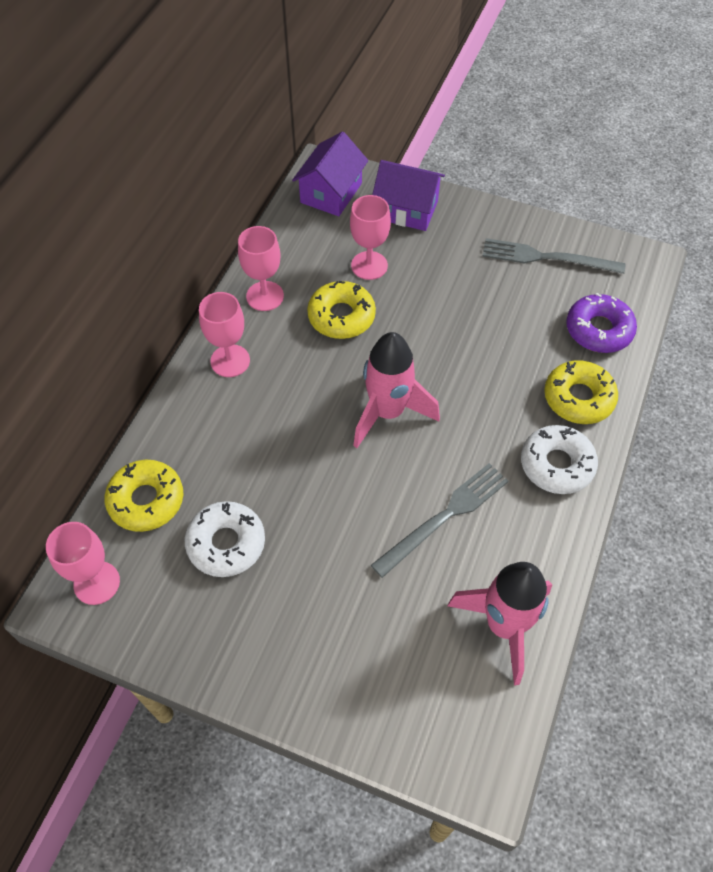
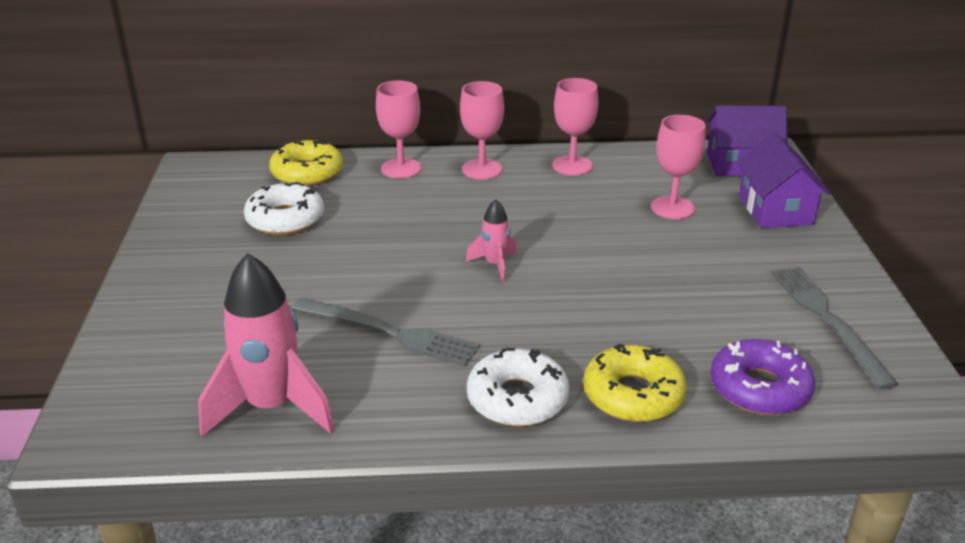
camera: 65 degrees right, 25 degrees down
(96, 583) = (217, 175): pink goblet -> pink goblet (401, 168)
(341, 316) = (590, 209): yellow donut -> none
(388, 412) = (495, 265): pink rocket -> pink rocket, size x0.50

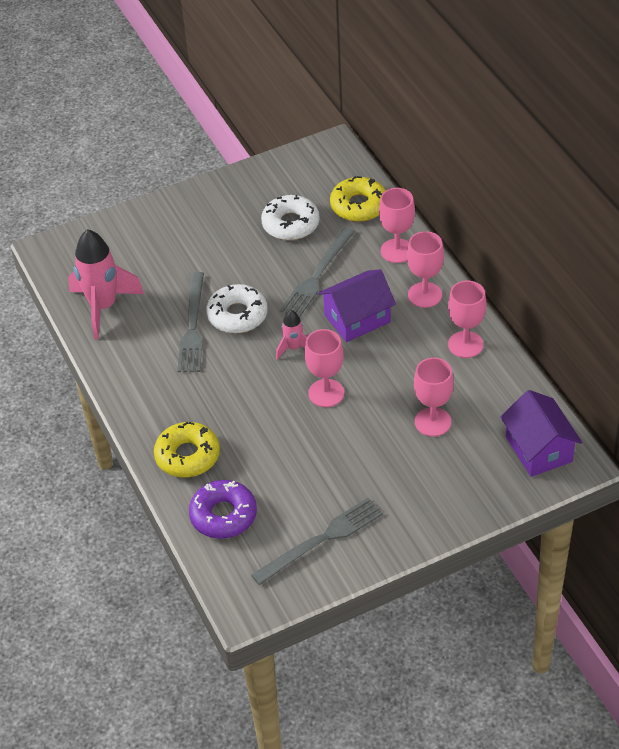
camera: 70 degrees right, 15 degrees up
(389, 222) = (317, 275): none -> grey fork
(517, 399) = (159, 405): white donut -> white donut (237, 315)
(586, 261) = (326, 393): none -> pink goblet
(776, 210) = (468, 486): purple house -> purple house (357, 319)

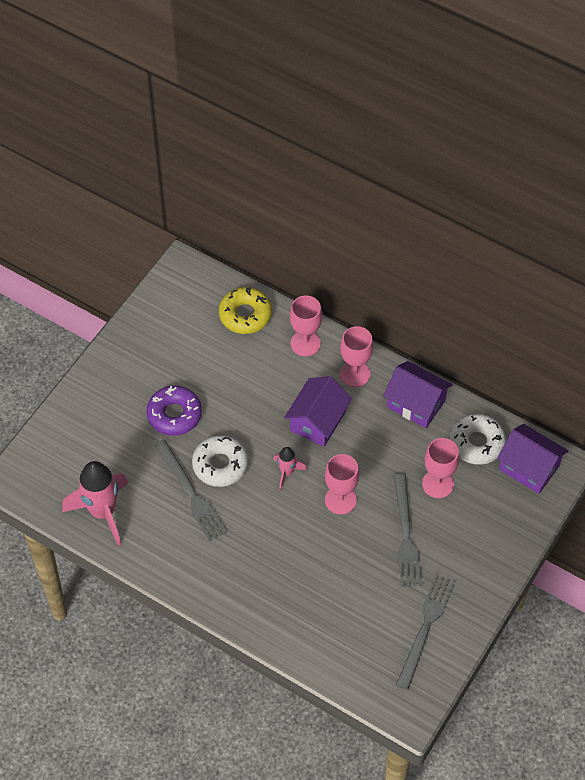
camera: 35 degrees left, 10 degrees up
(187, 456) = (273, 610): yellow donut -> none
(223, 515) = (338, 646): purple donut -> purple donut (174, 415)
(290, 224) = (202, 358): white donut -> white donut (477, 443)
(317, 275) = (258, 397): grey fork -> grey fork (406, 534)
(465, 344) = (416, 403): pink goblet -> purple house

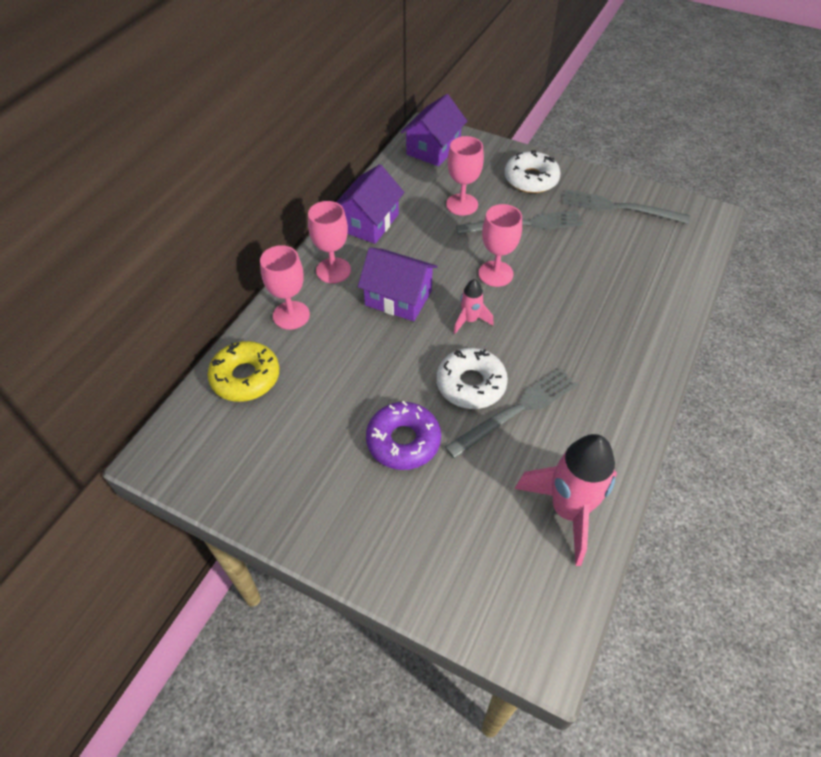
camera: 95 degrees left, 5 degrees down
(477, 443) = (411, 180): white donut -> white donut (531, 179)

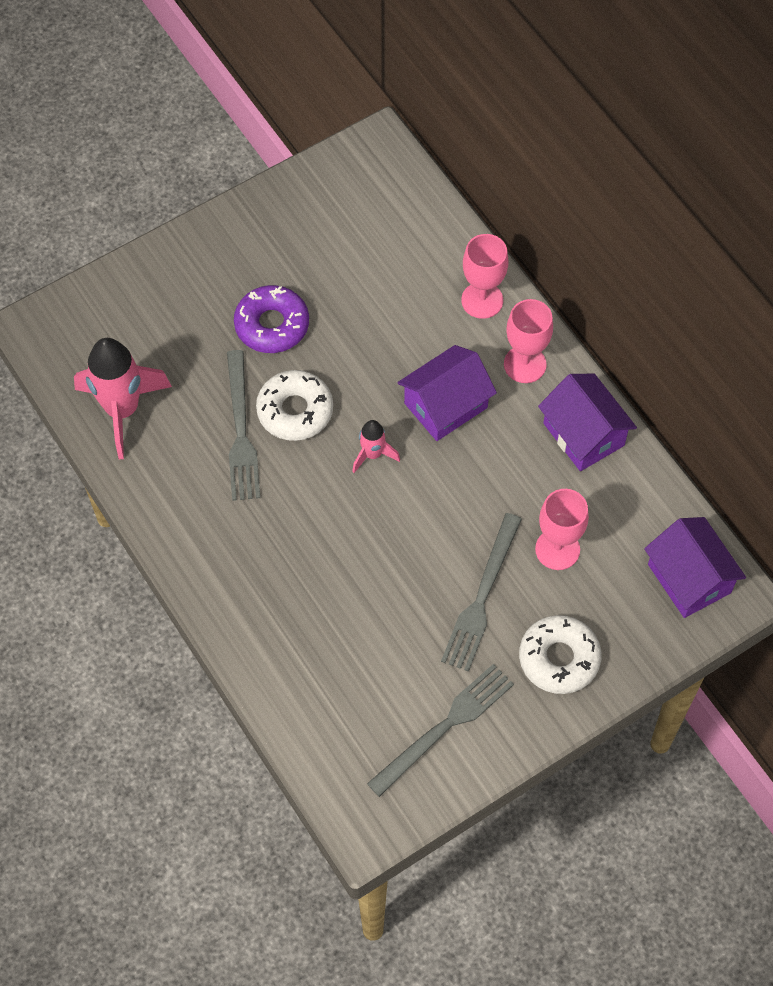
camera: 120 degrees right, 10 degrees up
(245, 377) = (425, 234): yellow donut -> none
(495, 274) = (422, 517): pink goblet -> none

